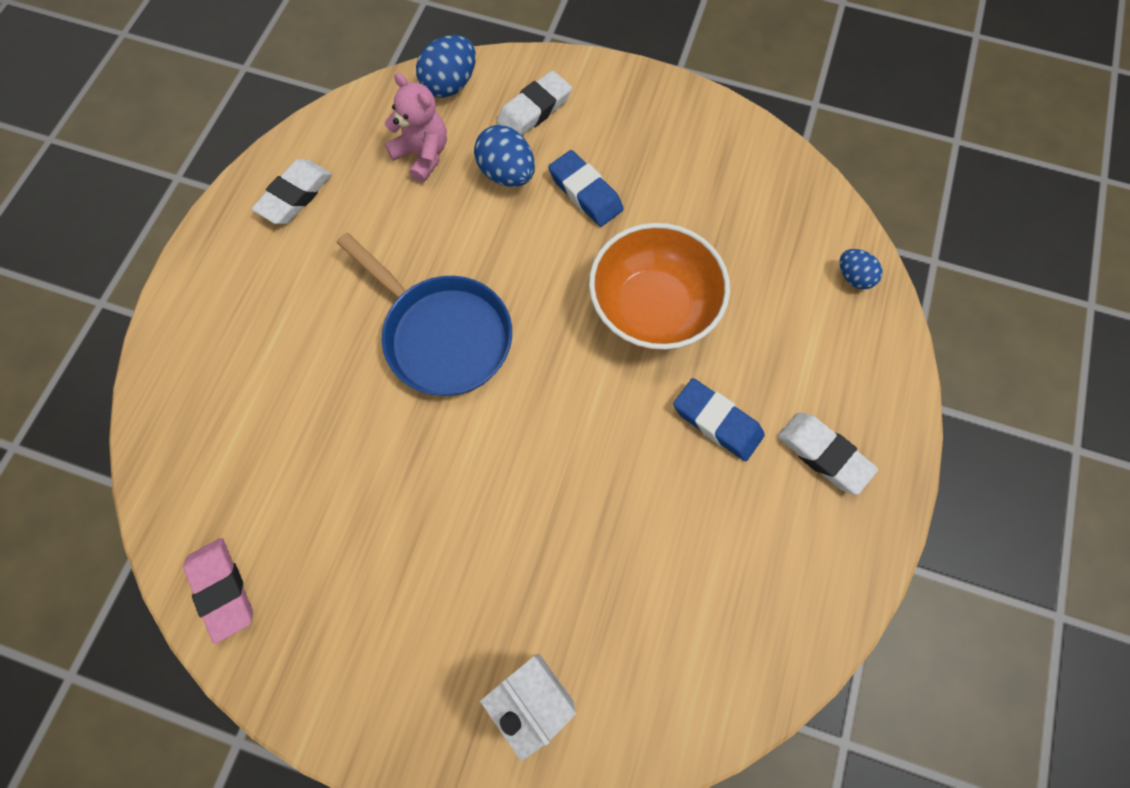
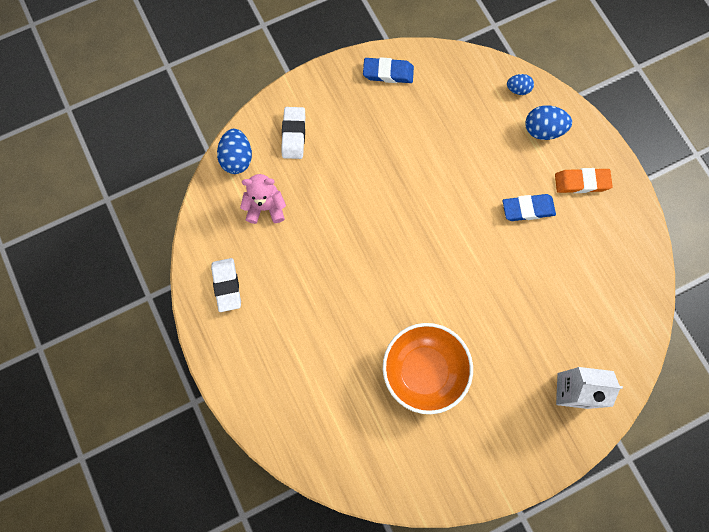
camera: 45 degrees left, 5 degrees up
(222, 589) = (406, 482): pink eraser -> none
(442, 335) = (374, 284): blue pan -> none
(507, 173) = (317, 179): blue egg -> blue egg (543, 130)
(585, 192) = (363, 155): blue eraser -> blue eraser (388, 73)
(652, 308) = (450, 183): orange bowl -> orange bowl (424, 371)
(823, 454) = (581, 182): white eraser -> orange eraser

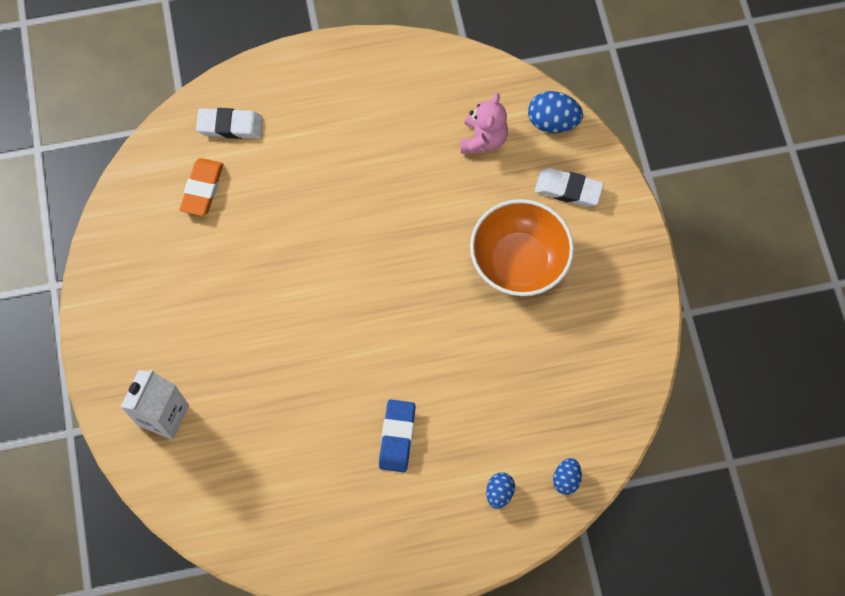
camera: 105 degrees right, 5 degrees down
(227, 285) = (401, 81): white eraser -> white eraser (230, 126)
(388, 73) = (628, 321): blue eraser -> none
(424, 371) = (240, 259): orange bowl -> orange bowl (519, 261)
(543, 130) = (499, 492): blue egg -> blue egg, size x0.62
(581, 182) = (413, 517): orange eraser -> orange eraser (202, 189)

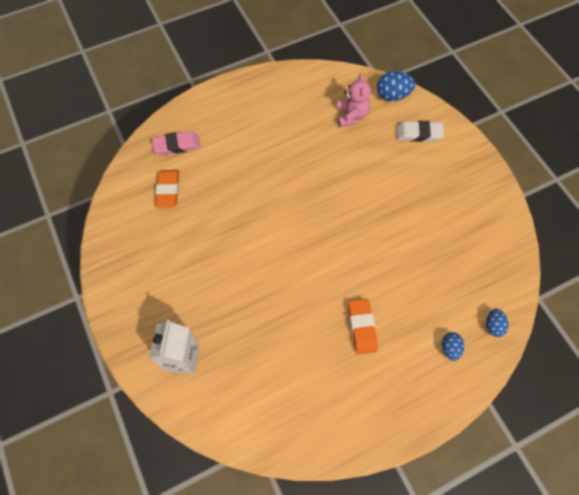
camera: 15 degrees left, 5 degrees down
(230, 126) = (177, 145): white eraser -> pink eraser
(397, 437) = (362, 327): blue eraser -> orange eraser
(519, 261) = (403, 186): orange bowl -> none

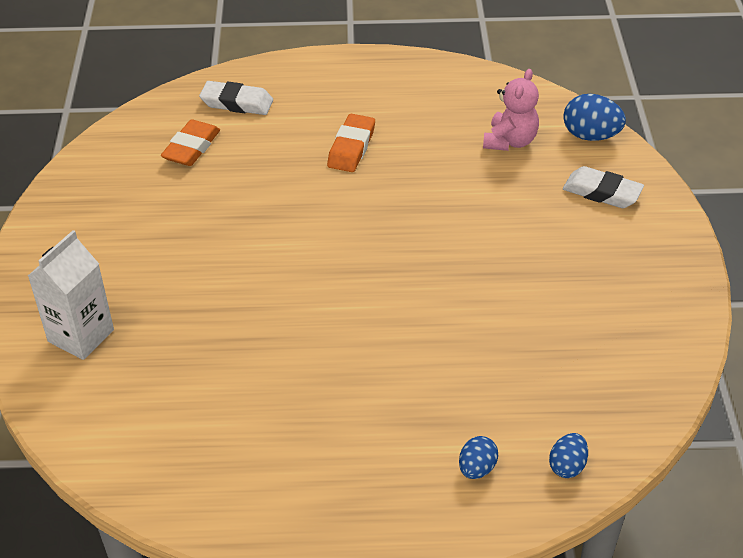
camera: 25 degrees right, 20 degrees down
(177, 145) = (237, 103): pink eraser -> white eraser
(362, 327) = (357, 393): orange eraser -> orange eraser (351, 148)

